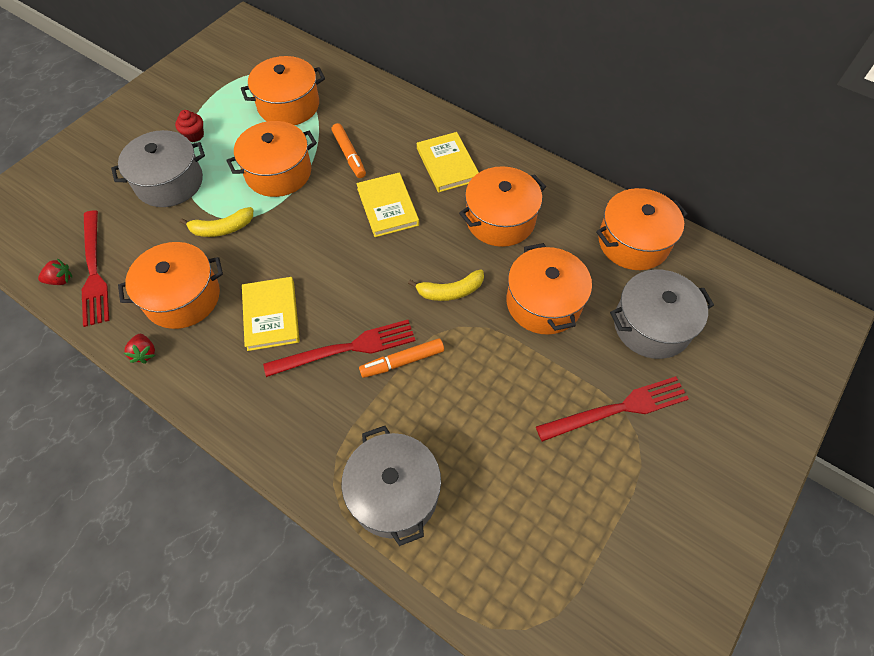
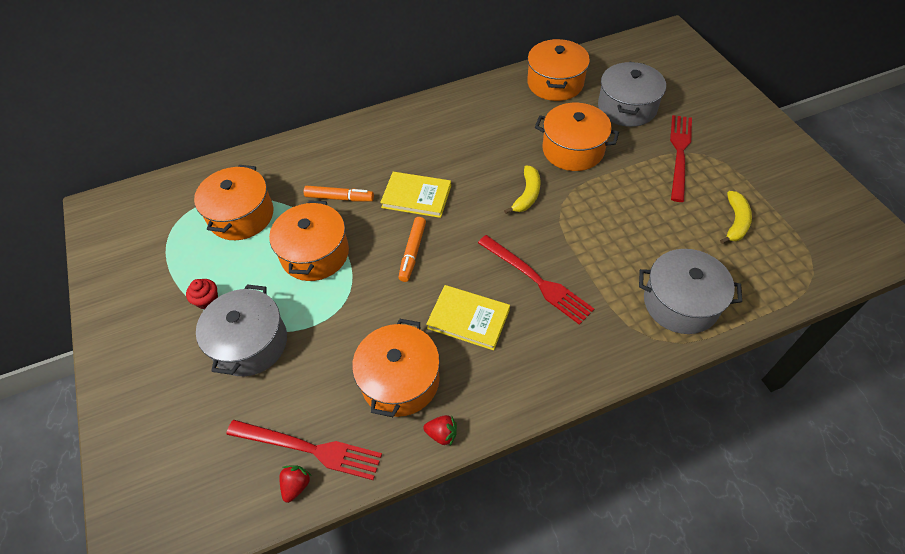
camera: 55 degrees left, 5 degrees down
(222, 228) = (344, 320): yellow banana -> yellow banana (735, 222)
(346, 349) = (536, 280): red fork -> red fork turned 120 degrees clockwise
(402, 361) = (571, 250): orange marker -> orange marker (412, 252)
(447, 164) = (404, 143): yellow book -> none
(500, 219) = (483, 138): orange pot -> none

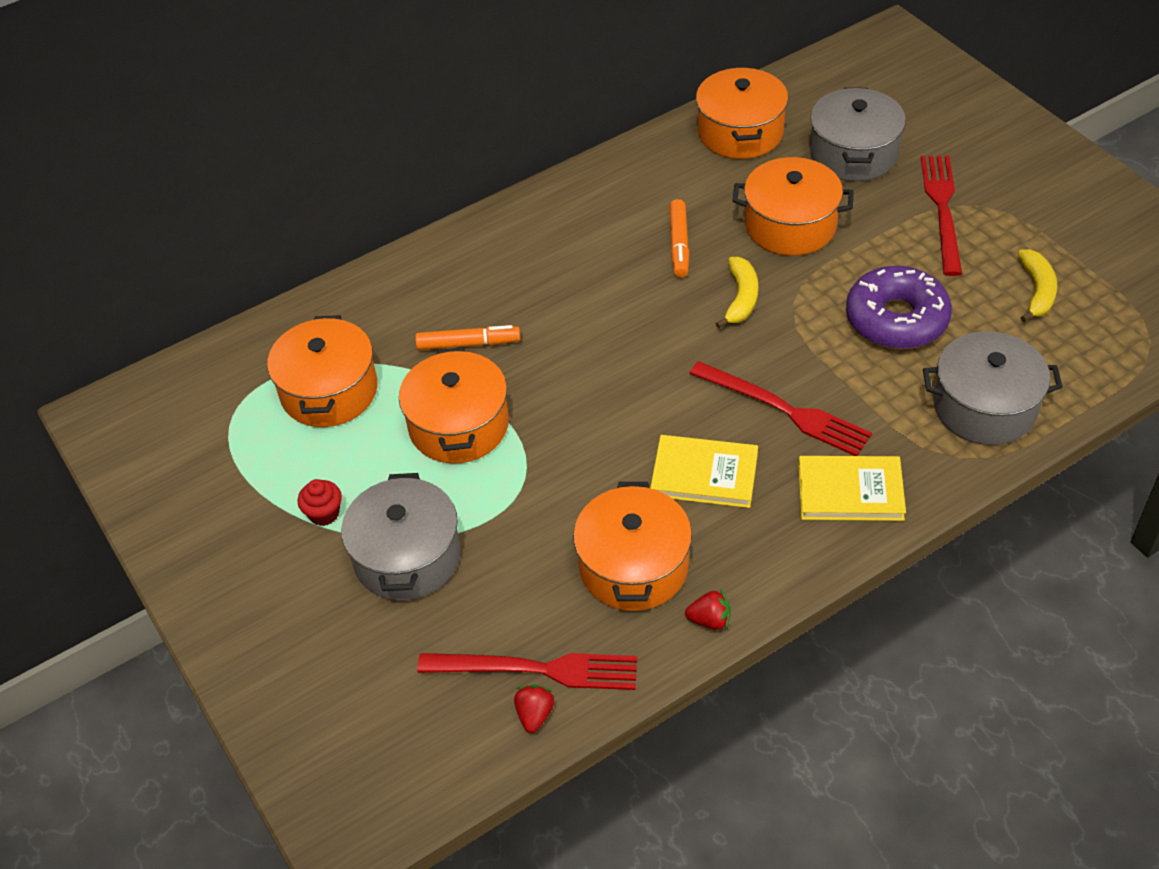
camera: 10 degrees left, 5 degrees down
(412, 252) = (600, 401): orange marker -> orange marker (679, 244)
(416, 196) = (582, 325): yellow book -> yellow book (850, 491)
(630, 227) = (896, 319): none -> purple donut

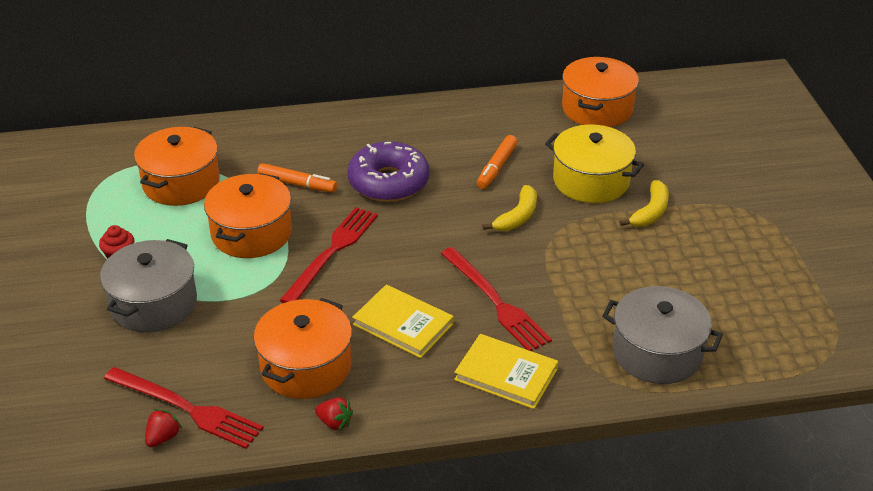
camera: 20 degrees right, 10 degrees down
(790, 225) = (591, 180): orange pot -> yellow pot
(853, 154) = (676, 148): grey pot -> none
(896, 319) = (629, 269): purple donut -> purple donut (388, 182)
(942, 209) = (721, 206): red fork -> red fork (332, 252)
(1036, 291) = (759, 286): yellow banana -> yellow banana (650, 212)

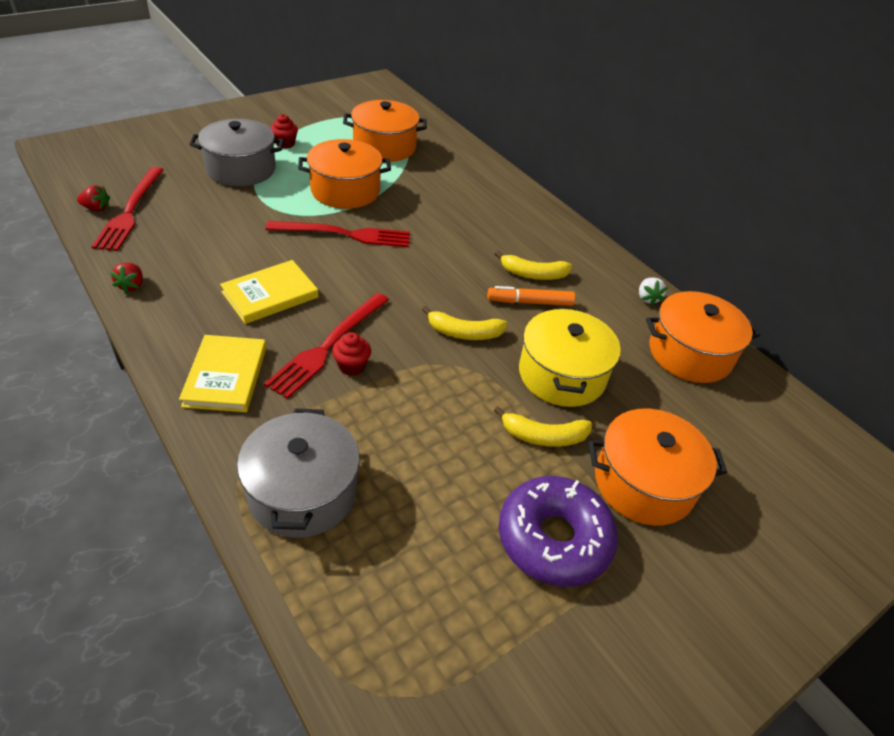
camera: 60 degrees right, 5 degrees up
(297, 184) = (421, 197): orange marker -> none
(306, 366) = (196, 254): orange pot -> orange pot (643, 483)
(388, 182) = (458, 242): purple donut -> purple donut (554, 539)
(403, 324) = (270, 295): yellow book -> yellow book turned 45 degrees clockwise
(460, 153) = (533, 274): none -> yellow banana
(524, 103) = (647, 298): none -> white strawberry
(528, 293) = (352, 366): none -> red cupcake

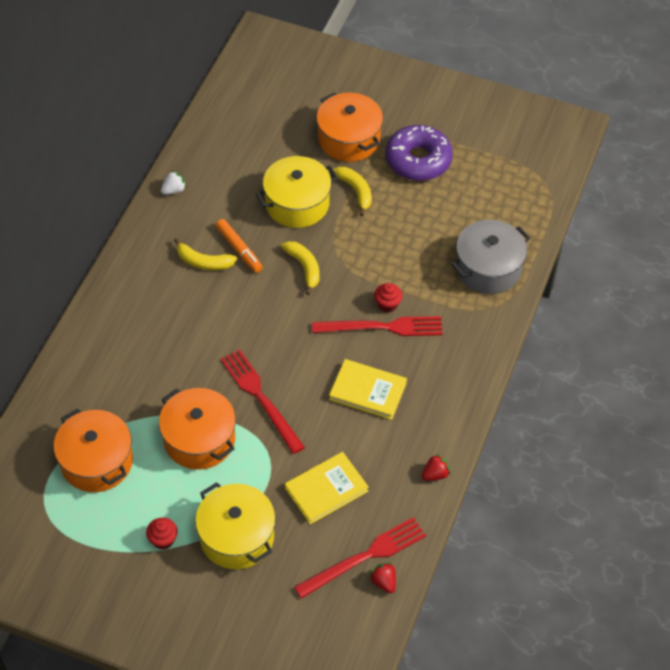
camera: 120 degrees left, 10 degrees up
(226, 376) = (454, 358): yellow book -> yellow book (326, 489)
(241, 169) = (237, 536): grey pot -> yellow pot
(533, 274) = (203, 262): yellow banana -> yellow banana turned 135 degrees clockwise
(690, 353) = (217, 151): orange pot -> none

